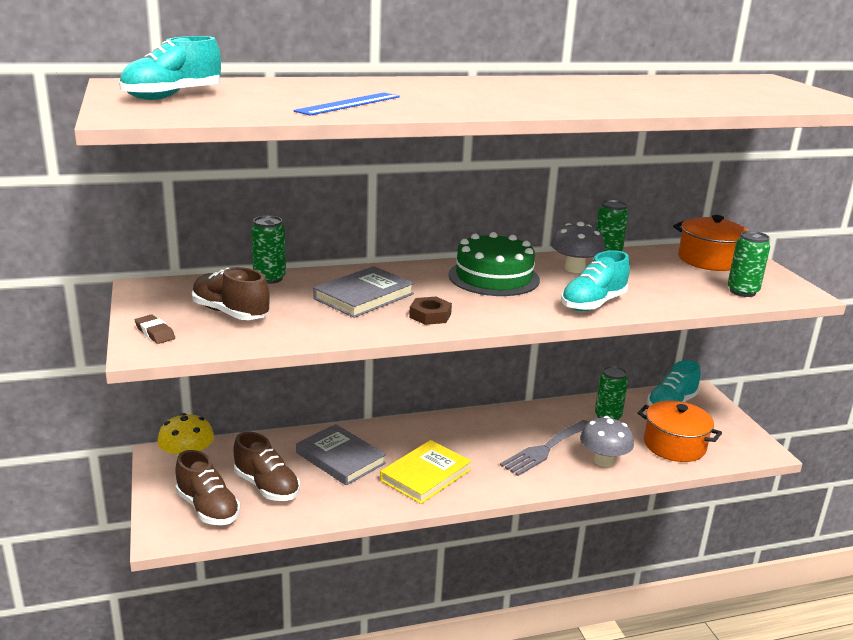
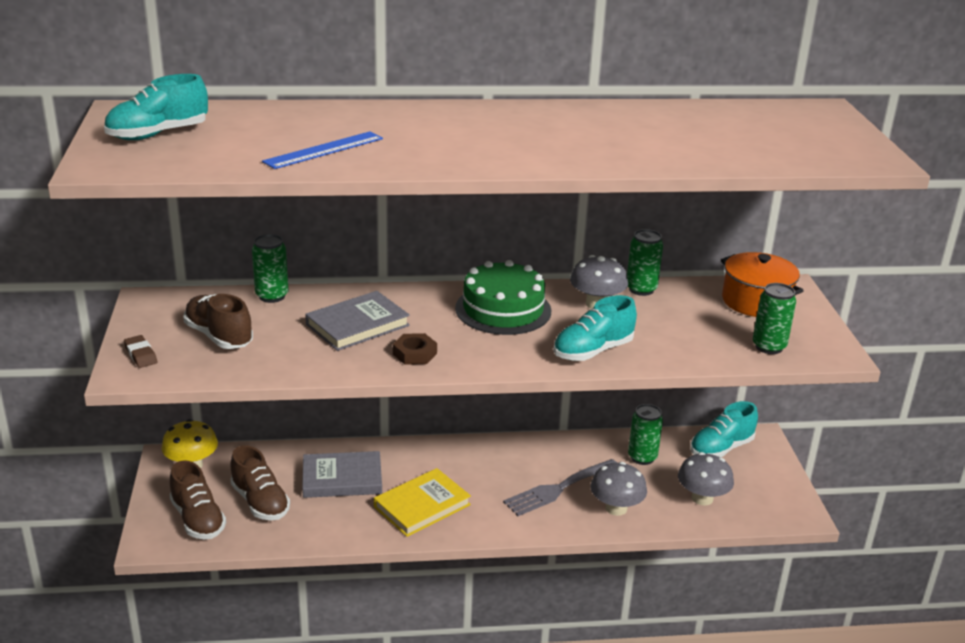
camera: 10 degrees right, 5 degrees up
(340, 458) = (342, 478): grey book -> grey book turned 60 degrees counterclockwise
(674, 445) = (702, 498): orange pot -> grey mushroom

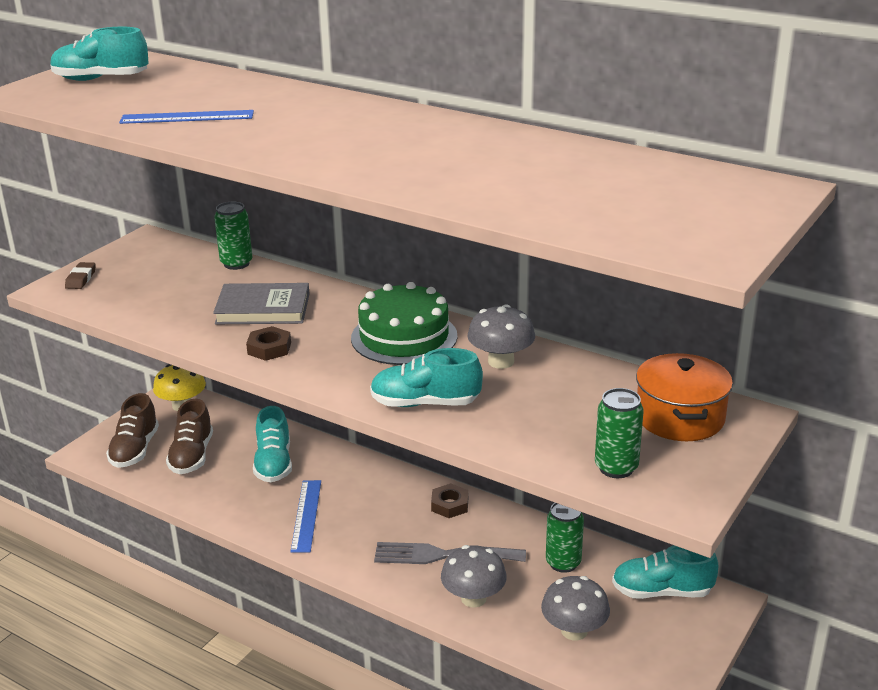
camera: 40 degrees right, 0 degrees up
(219, 336) = (151, 283): brown shoe -> none
(342, 478) = (274, 464): grey book -> turquoise shoe
(422, 506) = (306, 515): yellow book -> blue ruler
(519, 451) = (450, 505): none -> brown nut
(641, 289) = (570, 363): green can -> none

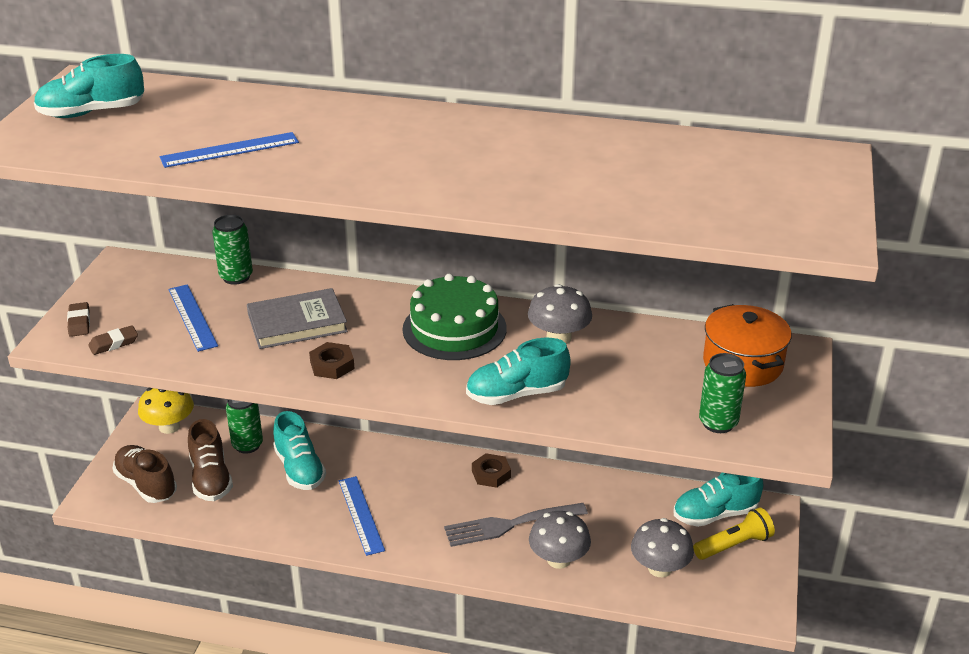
camera: 20 degrees left, 5 degrees up
(96, 299) = (114, 343): none -> brown eraser
(135, 450) = (146, 485): brown shoe -> brown shoe turned 150 degrees clockwise
(176, 289) = (192, 317): none -> blue ruler
(563, 563) = (619, 507): green can -> green can (247, 445)
(666, 626) = (734, 545): none -> yellow flashlight

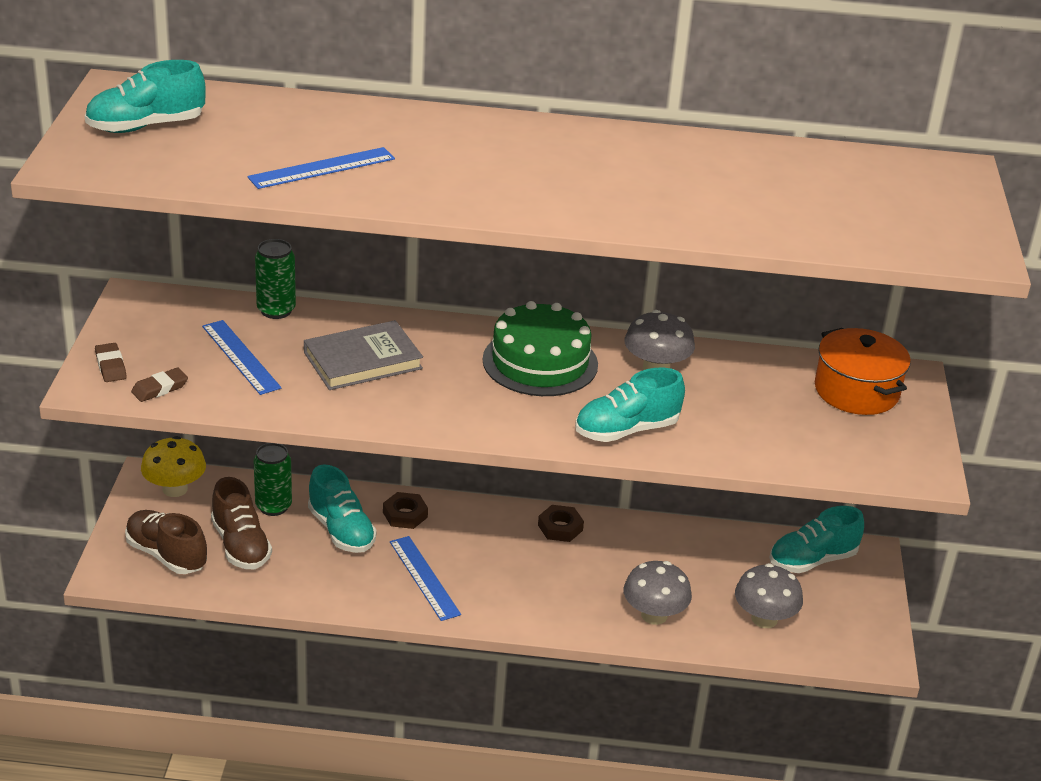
camera: 10 degrees left, 0 degrees up
(332, 365) = (416, 405): brown nut -> brown nut (405, 515)
(509, 525) = (592, 581): grey fork -> none
(718, 423) = (844, 453): green can -> none
(734, 545) = (838, 591): yellow flashlight -> none

